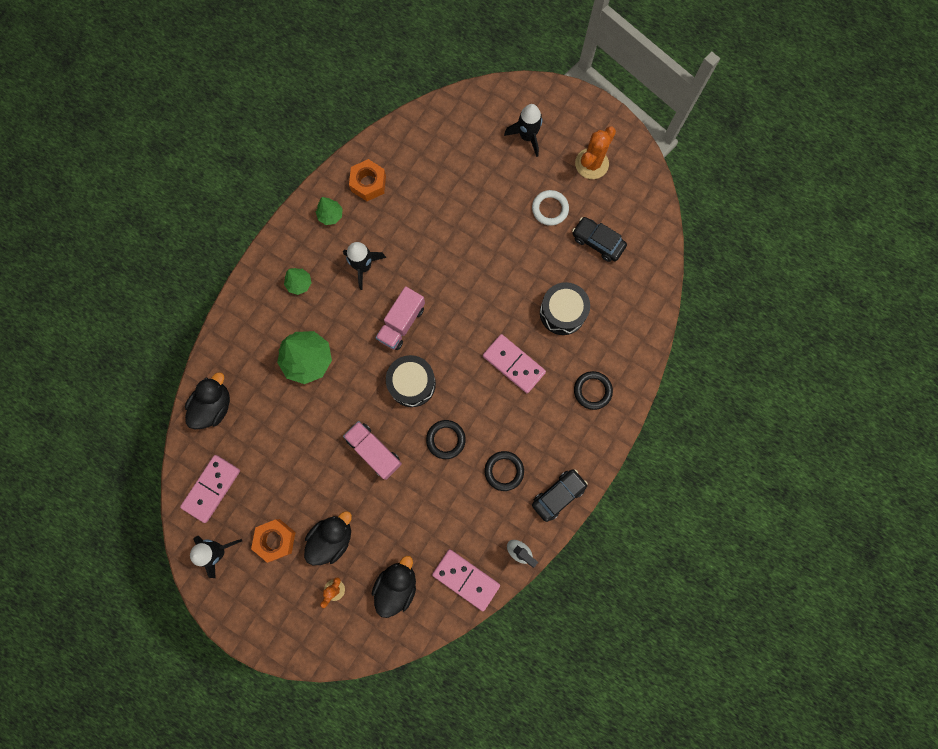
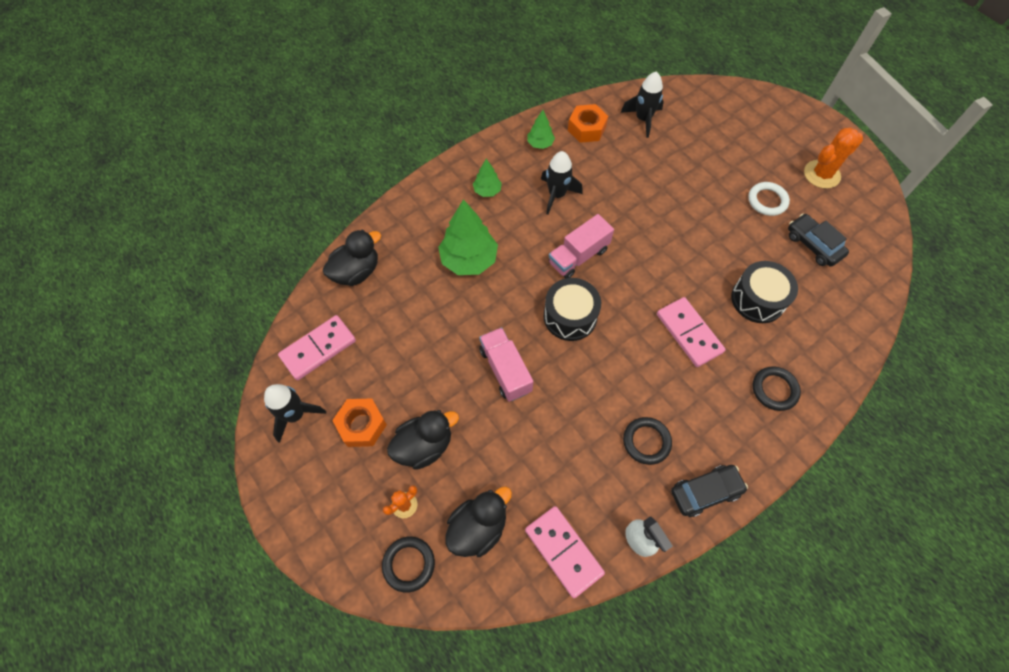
camera: 20 degrees right, 15 degrees down
(445, 439) = (589, 385): black ring -> black ring (409, 564)
(527, 136) = (758, 134): black rocket -> black rocket (643, 119)

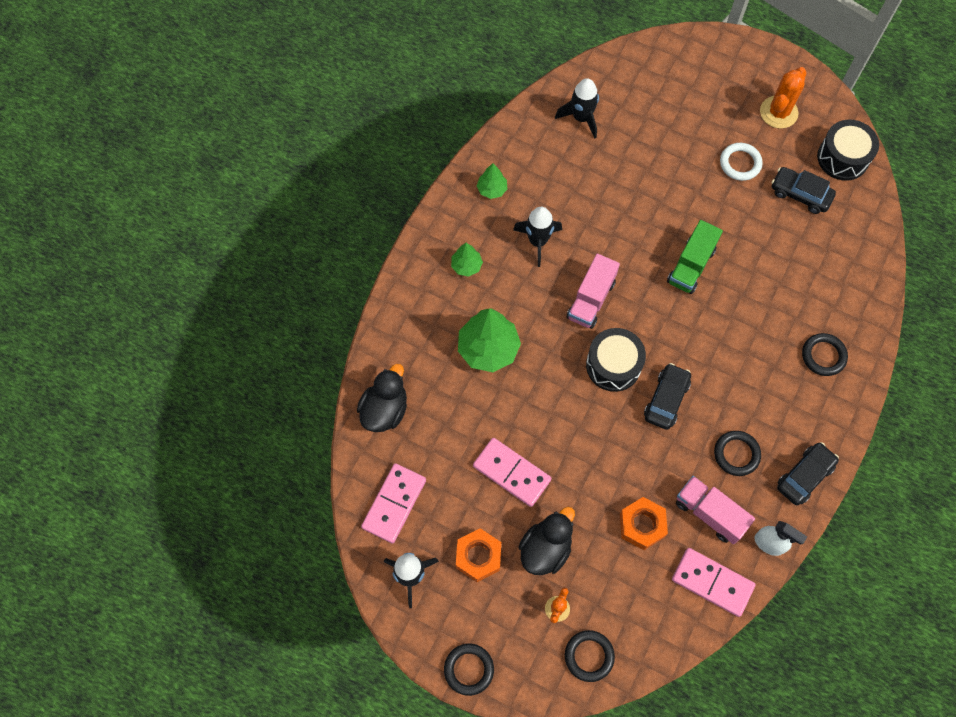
camera: 25 degrees left, 5 degrees up
(294, 521) = (469, 669): none -> black ring
(478, 527) = (631, 597): black duck -> none
(505, 370) = (581, 445): pink truck -> pink truck (709, 513)
(586, 128) = (530, 152): orange nut -> orange nut (642, 525)
(603, 365) = (666, 399): none -> black car
(682, 264) = (691, 265): none -> green truck
(689, 333) = (727, 334): pink domino -> pink domino (511, 473)
(757, 299) = (774, 273): black drum -> black drum (842, 158)

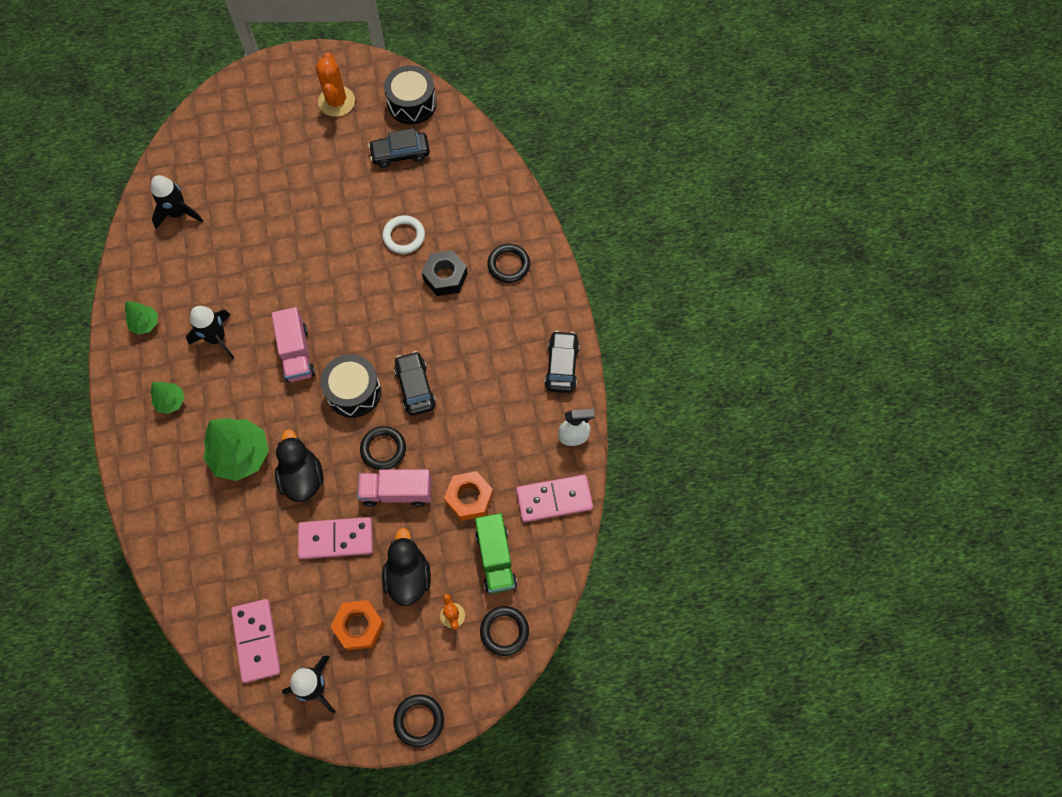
camera: 40 degrees left, 0 degrees up
(385, 410) = (190, 571): black duck -> black duck (302, 477)
(691, 265) = (357, 269): green truck -> green truck (495, 558)
(709, 513) = (513, 448): pink truck -> pink truck (397, 492)
(736, 454) = (499, 388): black ring -> black ring (383, 449)
(740, 163) = (336, 162): white ring -> white ring (404, 236)
(760, 326) = (445, 277): none -> black nut

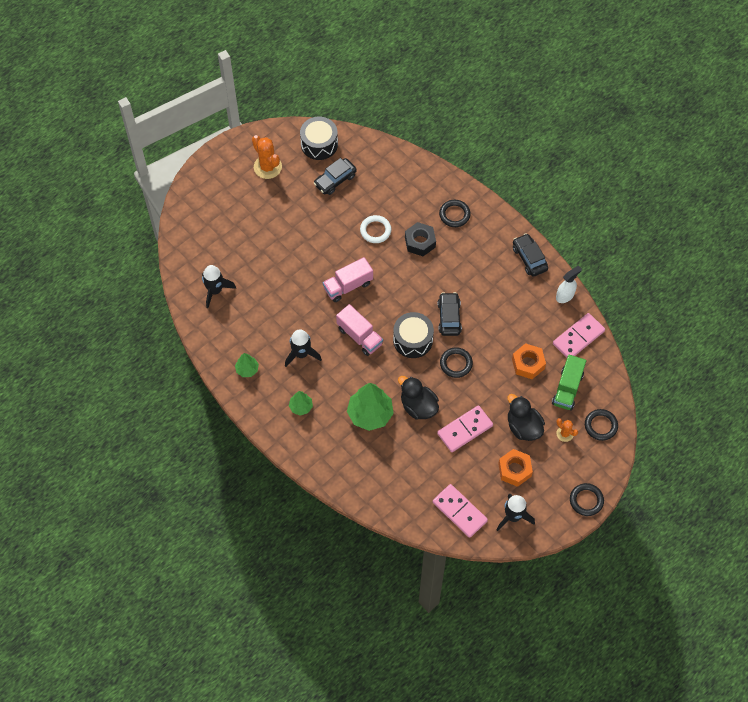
camera: 30 degrees left, 5 degrees down
(397, 492) = (482, 383): pink truck -> pink truck (348, 286)
(415, 387) = (449, 317): black car -> black car turned 45 degrees clockwise
(495, 558) = (567, 389): green truck -> green truck turned 60 degrees clockwise

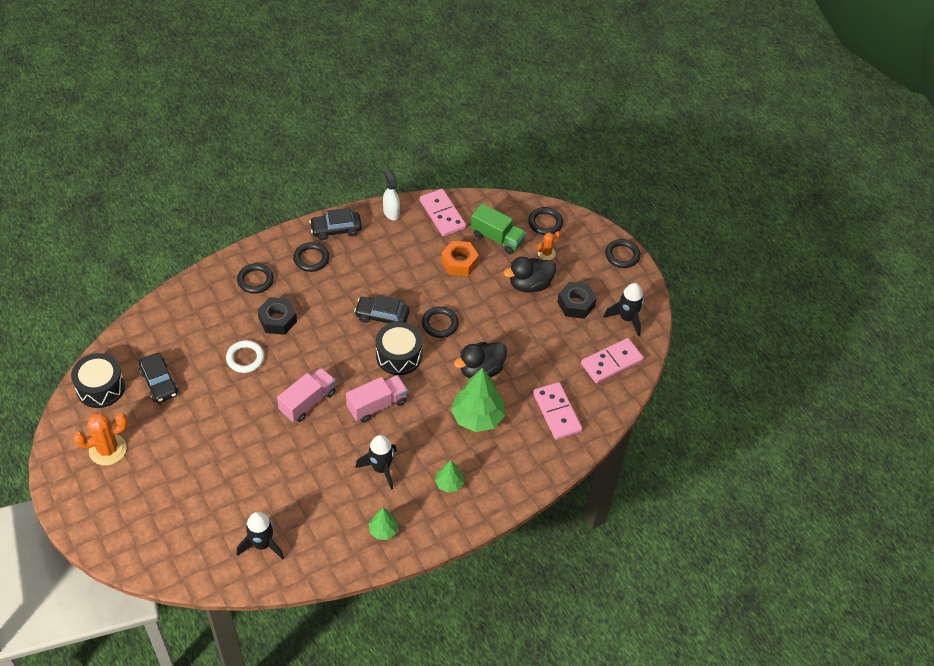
camera: 80 degrees left, 10 degrees down
(348, 286) = (308, 402): pink truck -> pink truck turned 120 degrees counterclockwise
(465, 430) = (520, 335): pink domino -> pink domino (557, 412)
(491, 248) = (311, 259): none -> black ring
(514, 470) = (576, 304): orange nut -> black nut

